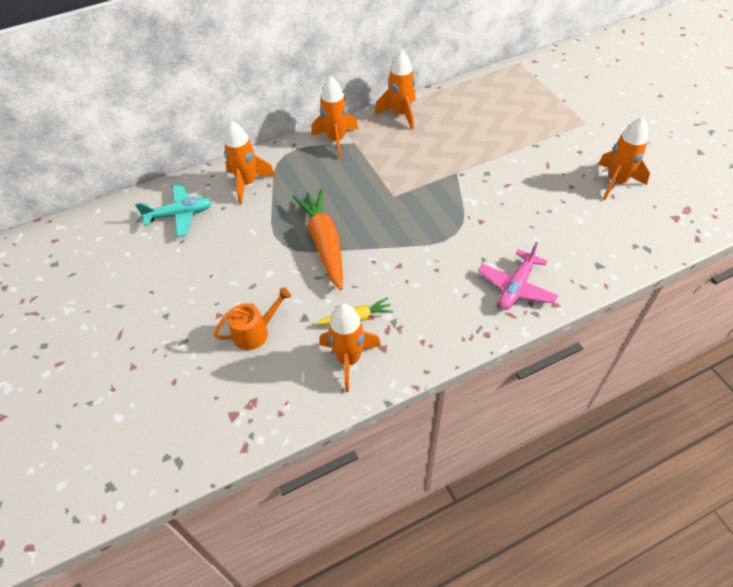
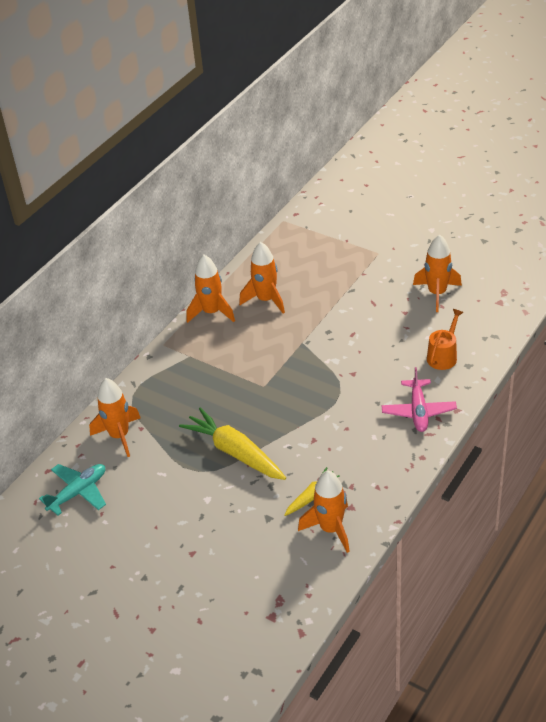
camera: 30 degrees left, 10 degrees down
(255, 332) = (236, 549): orange watering can -> orange watering can (443, 356)
(324, 243) = (235, 452): orange carrot -> yellow carrot
(336, 140) = (171, 361): orange rocket -> orange rocket (266, 300)

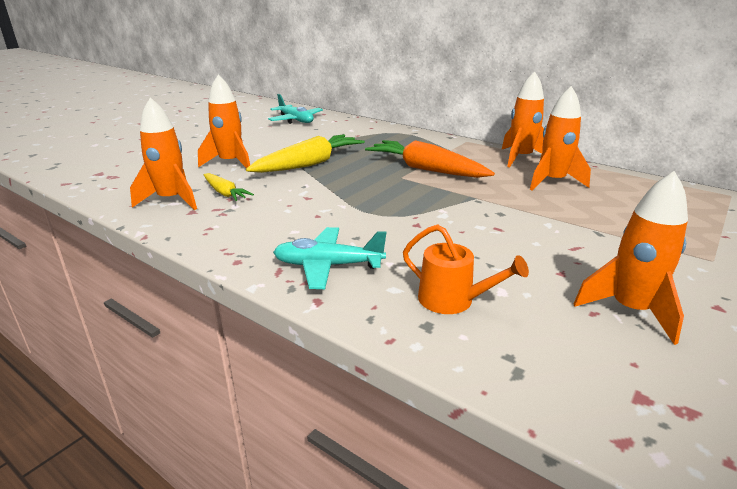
camera: 90 degrees right, 15 degrees down
(119, 436) = (350, 129): orange rocket -> orange rocket (230, 163)
(243, 371) = (426, 169): none -> orange carrot
(418, 411) = (328, 266): pink plane -> turquoise plane

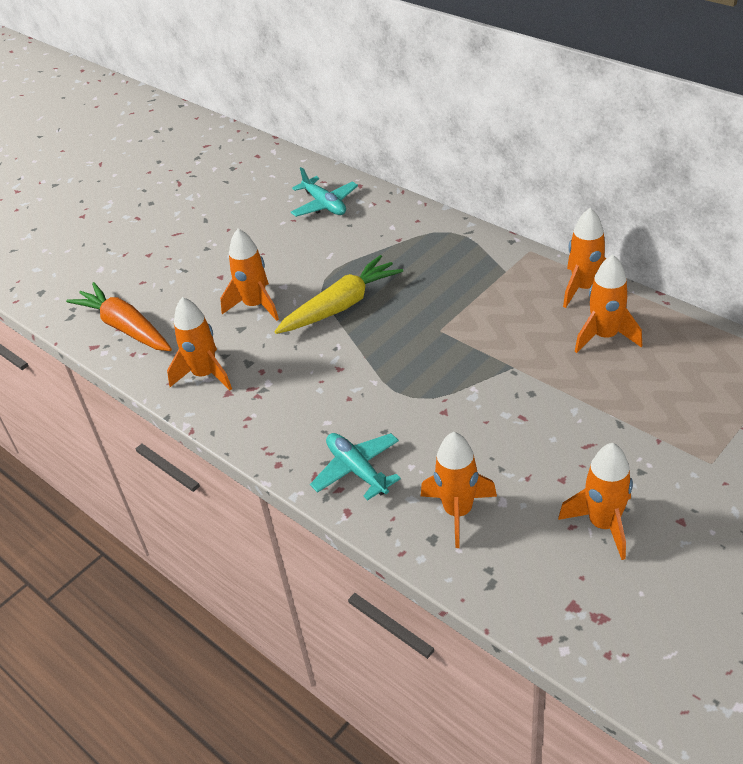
camera: 10 degrees right, 15 degrees up
(225, 193) = (256, 362): yellow carrot -> none
(328, 266) = (357, 470): turquoise plane -> turquoise plane turned 45 degrees clockwise
(426, 169) = (469, 314): orange carrot -> orange carrot (125, 327)
(452, 300) = (458, 512): orange watering can -> orange rocket

